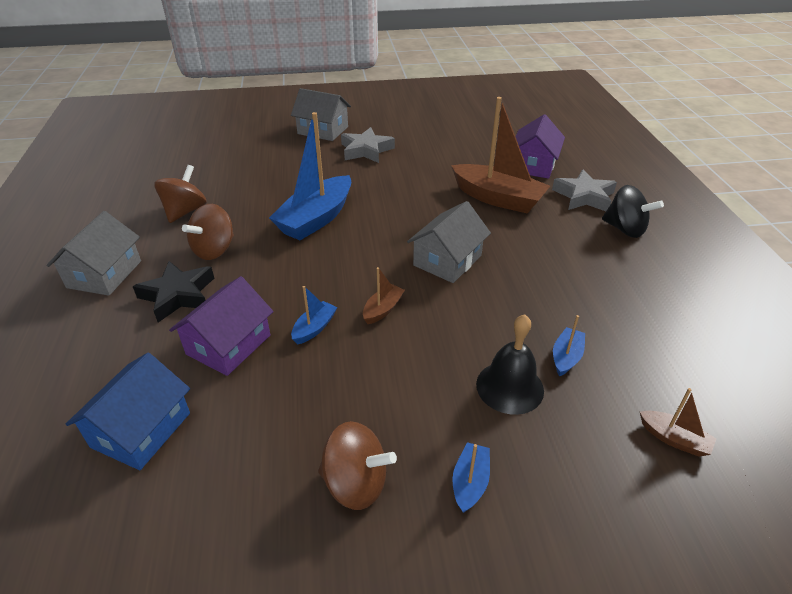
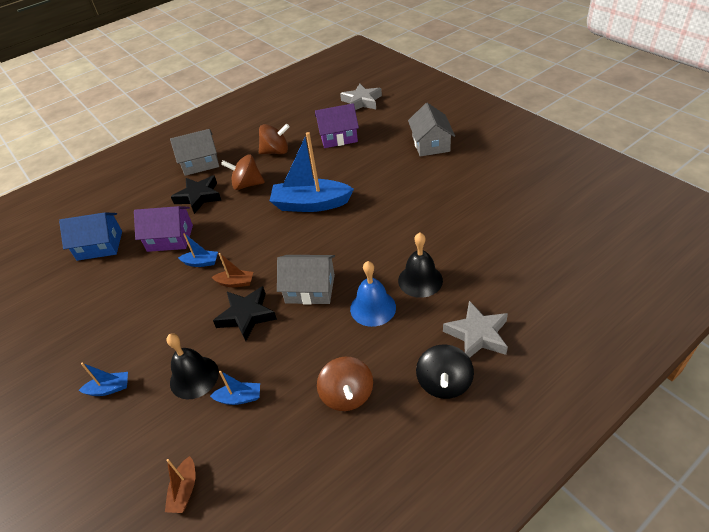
camera: 65 degrees right, 5 degrees up
(355, 483) = (93, 340): brown spinning top -> brown spinning top (347, 395)
(366, 150) = (423, 178): grey star -> grey star (361, 101)
(446, 316) = (246, 316): none -> black star
(498, 198) = (420, 280): brown boat -> black bell
(509, 233) = (373, 308): none -> blue bell
(533, 165) = (502, 279): purple house -> purple house (338, 137)

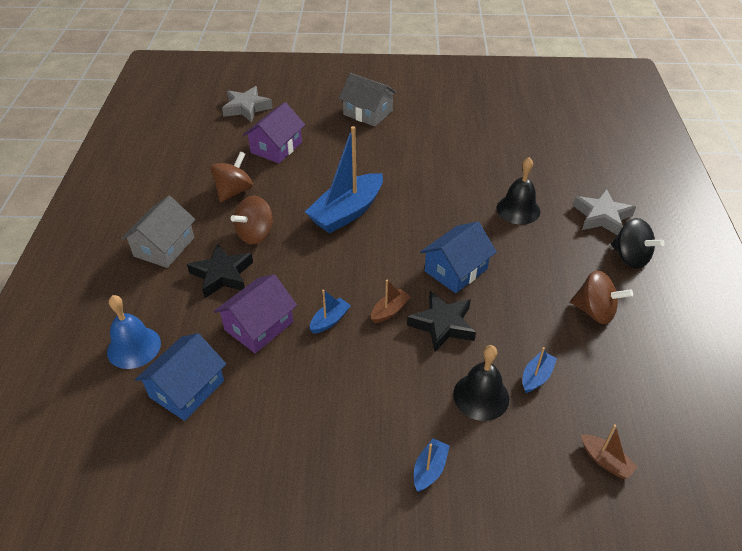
camera: 55 degrees left, 0 degrees up
(310, 288) = (456, 270): grey house -> blue house
(373, 308) = (519, 249): blue bell -> blue bell (134, 347)

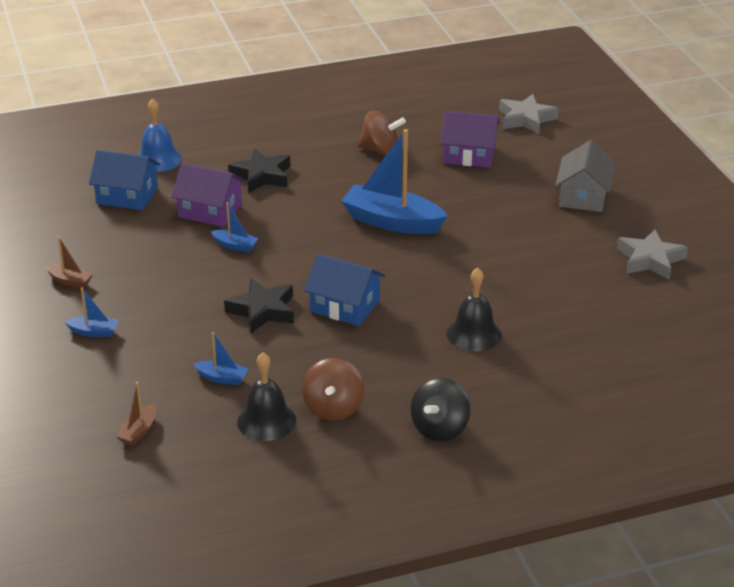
camera: 70 degrees right, 10 degrees down
(164, 247) = (280, 137): grey house -> none
(255, 234) = (326, 178): brown spinning top -> none
(390, 311) = (265, 276): brown boat -> brown boat (70, 281)
(481, 396) = (183, 348): black bell -> black bell (266, 421)
(602, 216) = (504, 400): grey star -> grey star (650, 260)

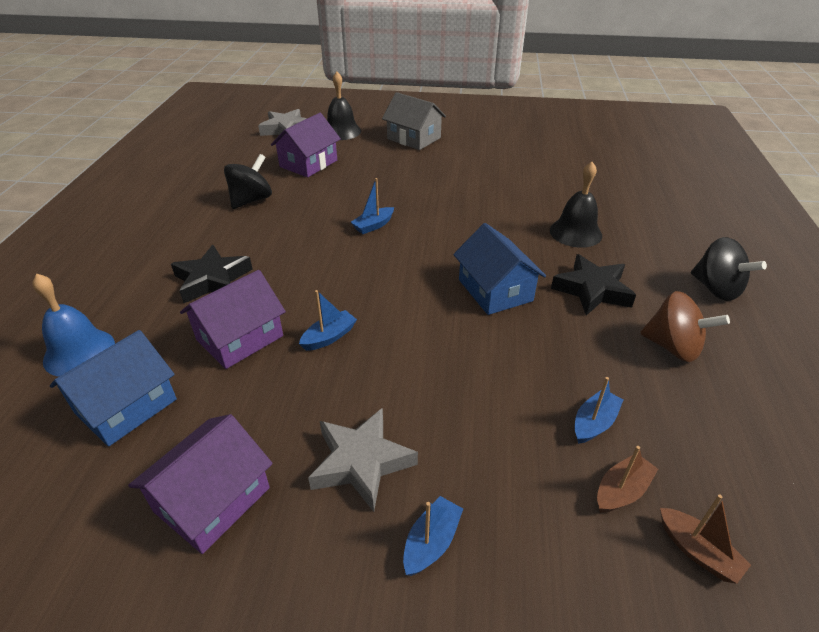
camera: 65 degrees left, 5 degrees up
(70, 281) = (279, 539): brown boat -> brown boat (622, 491)
(82, 251) = (212, 499): none -> purple house
(262, 311) = (472, 350): black star -> black star (592, 290)
(266, 421) = (689, 406): black bell -> black bell (341, 131)
(345, 306) = (495, 290): blue house -> blue house turned 75 degrees counterclockwise
(380, 150) = (251, 200): brown spinning top -> black spinning top
(392, 222) = (373, 226): blue boat -> blue boat, size x0.45
(650, 260) = (514, 139): grey star -> grey star (361, 462)

